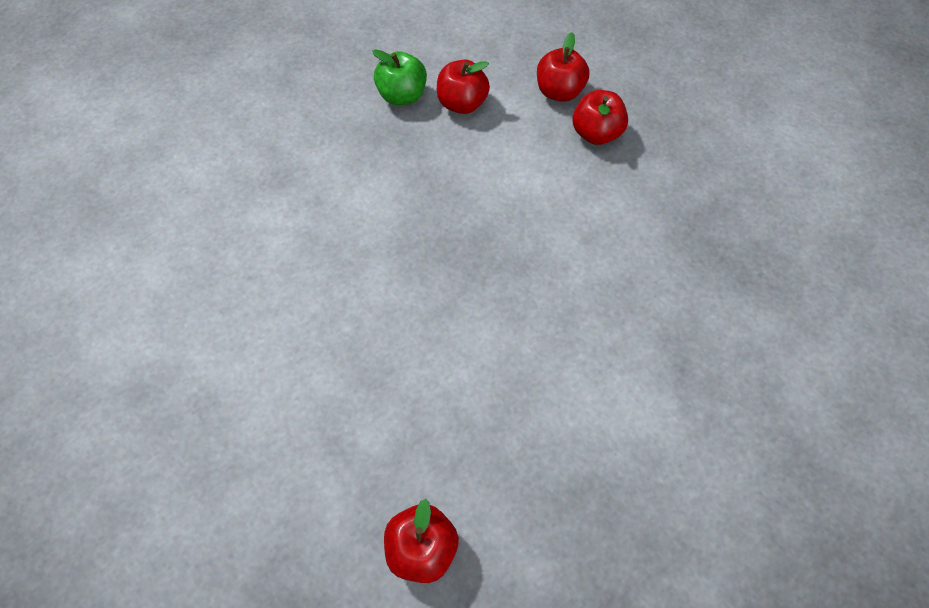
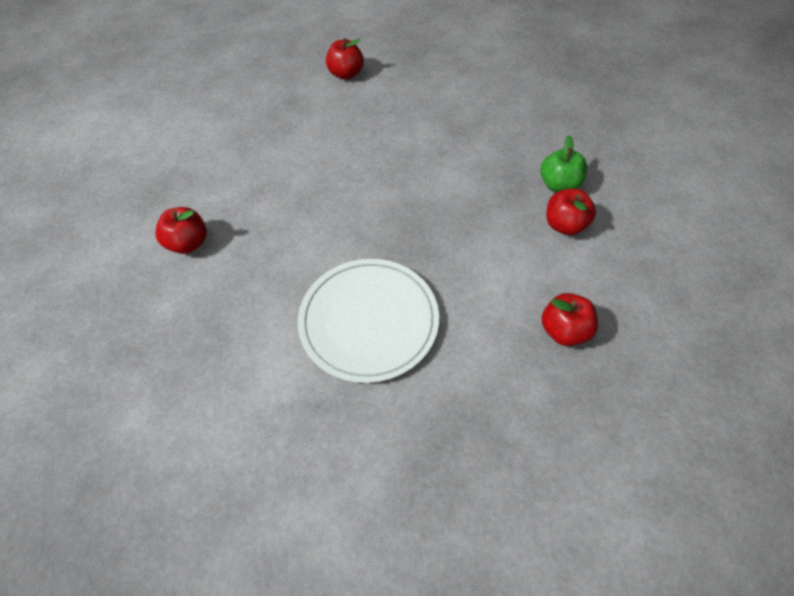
camera: 85 degrees right, 5 degrees down
(559, 92) = (606, 297): red apple -> red apple (346, 74)
(574, 309) = (369, 321): none -> white plate

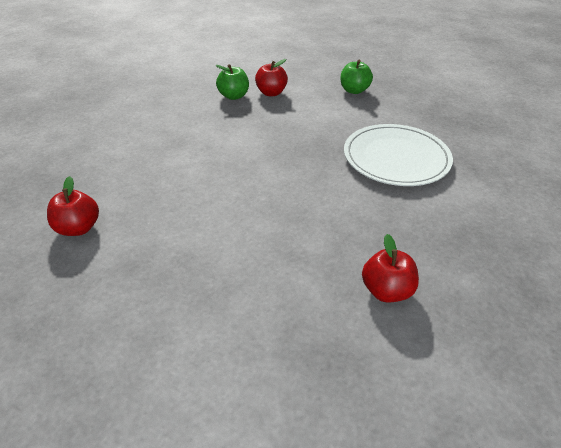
camera: 105 degrees left, 15 degrees down
(564, 330) = (354, 90): red apple -> green apple

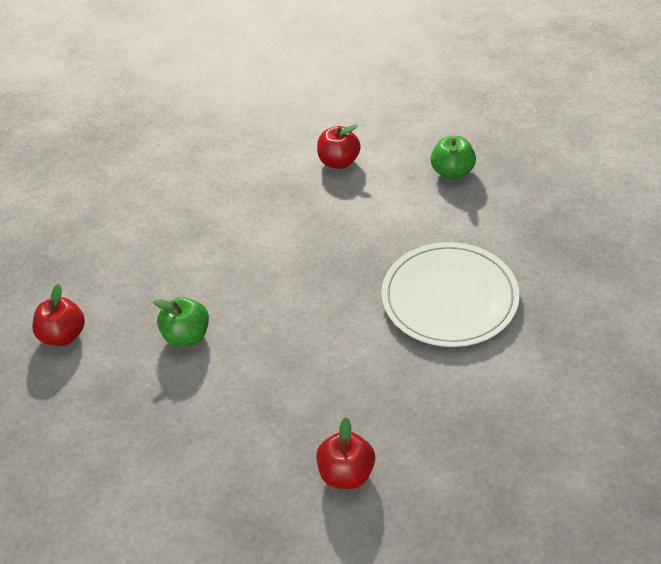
camera: 20 degrees right, 5 degrees up
(234, 96) = (289, 161): green apple -> green apple (187, 336)

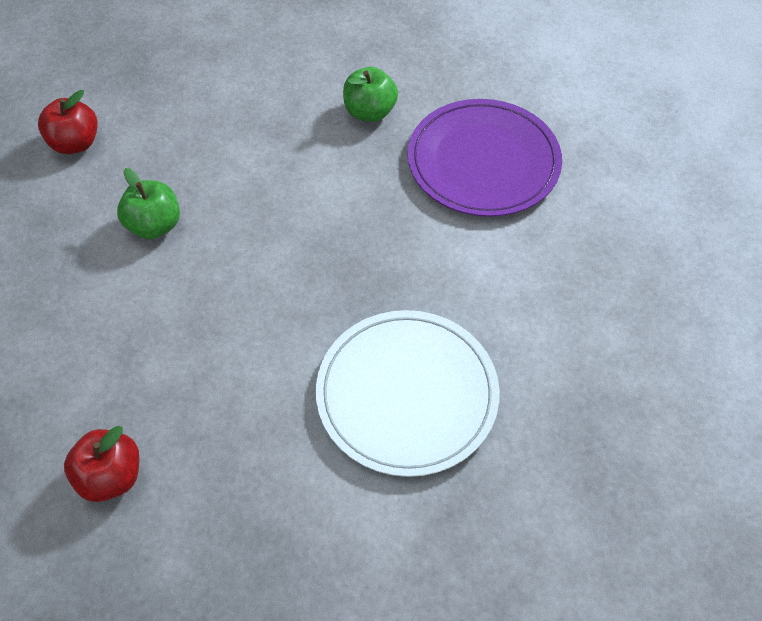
camera: 40 degrees right, 10 degrees up
(339, 162) = (483, 161): red apple -> purple plate
(452, 172) = (580, 262): green apple -> green apple (370, 112)

